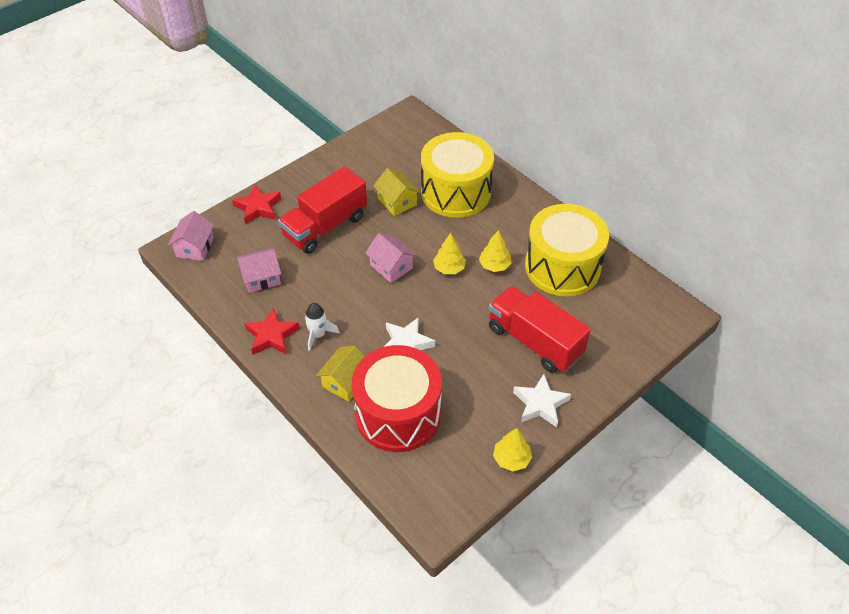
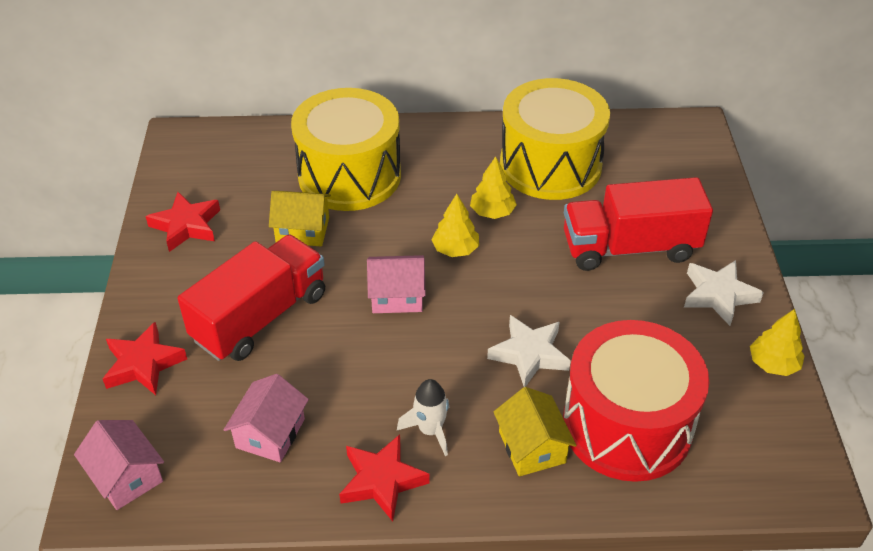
camera: 50 degrees left, 5 degrees down
(325, 226) = (260, 317): red truck -> red truck turned 135 degrees counterclockwise
(354, 160) = (186, 226): none -> red star

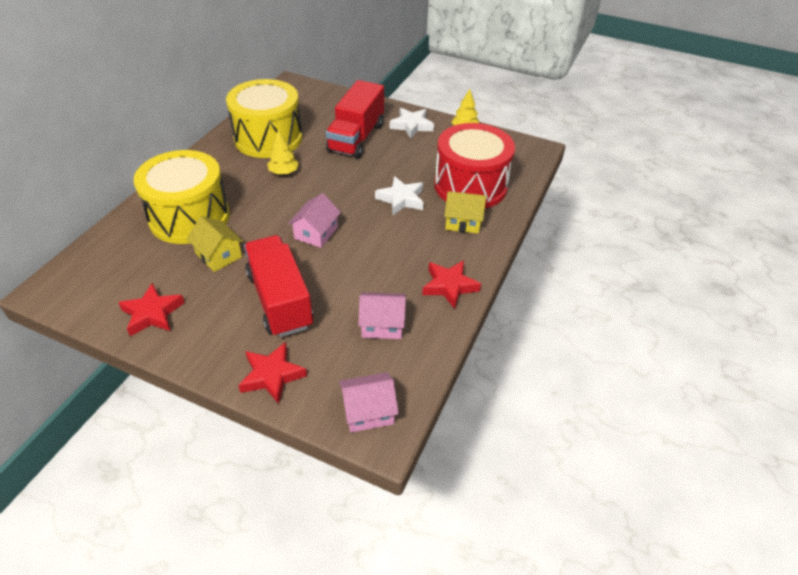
camera: 65 degrees left, 0 degrees up
(270, 433) = (382, 324): pink house -> pink house turned 45 degrees counterclockwise
(302, 230) = (218, 255): yellow house -> yellow house turned 75 degrees counterclockwise
(430, 430) = (427, 255): white rocket -> none
(455, 249) = (300, 197): yellow tree -> none

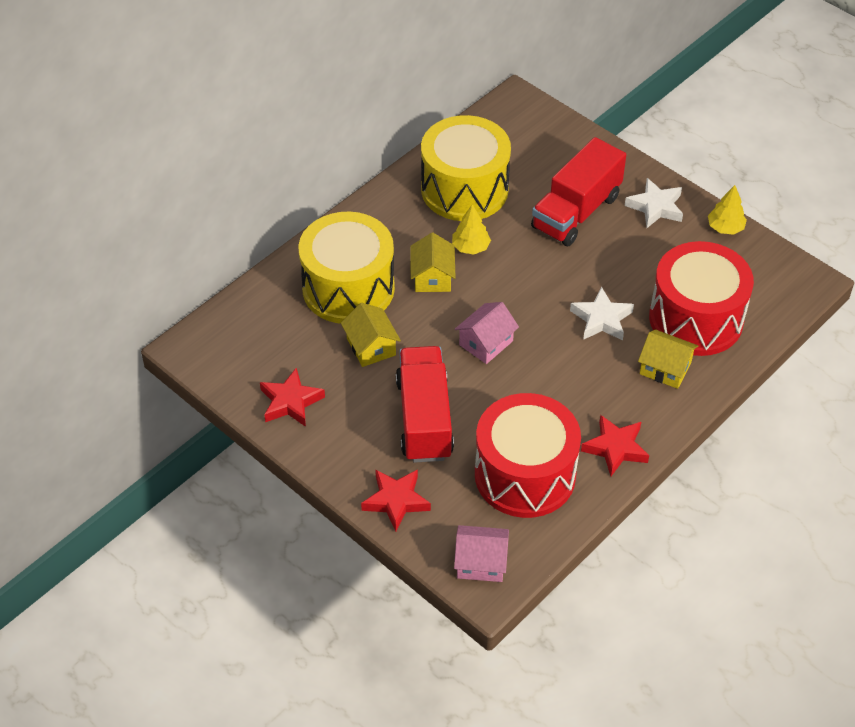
camera: 20 degrees right, 5 degrees up
(258, 197) = (432, 277): none -> yellow house
(382, 324) = (525, 475): pink house -> red drum

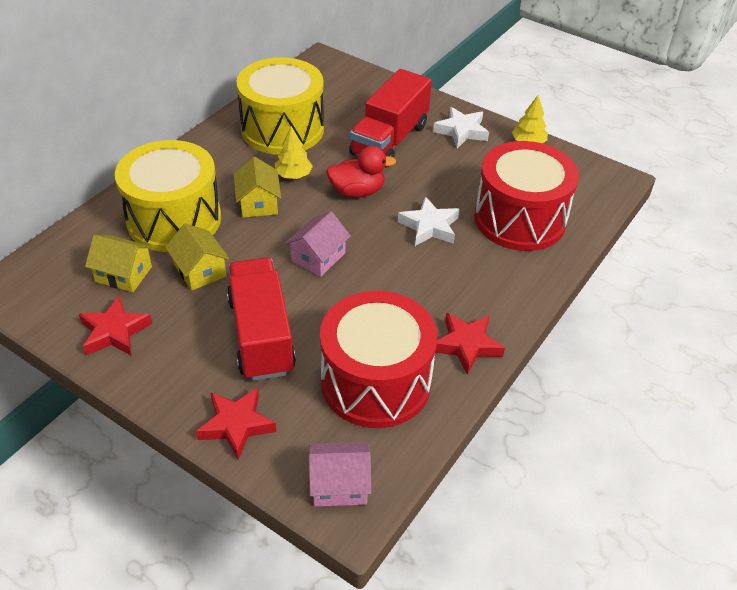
camera: 10 degrees left, 5 degrees down
(534, 272) = (357, 191): none -> red duck
(665, 368) = (500, 265): yellow house -> yellow house (123, 274)

